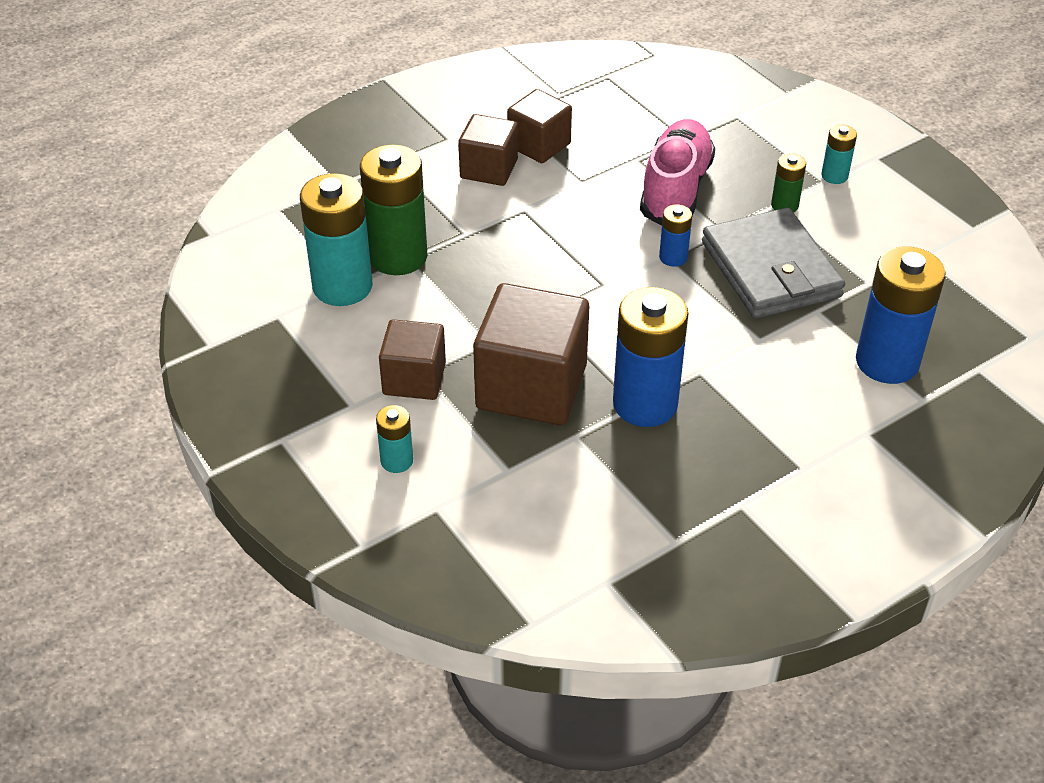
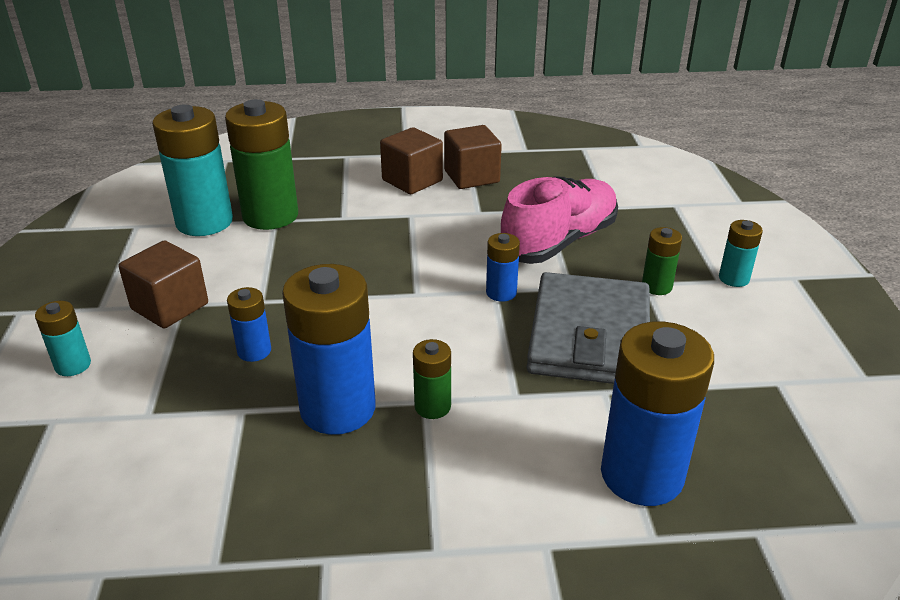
camera: 30 degrees right, 10 degrees down
(531, 387) = (254, 351): brown cube -> blue battery
(710, 373) = (432, 406): none -> green battery

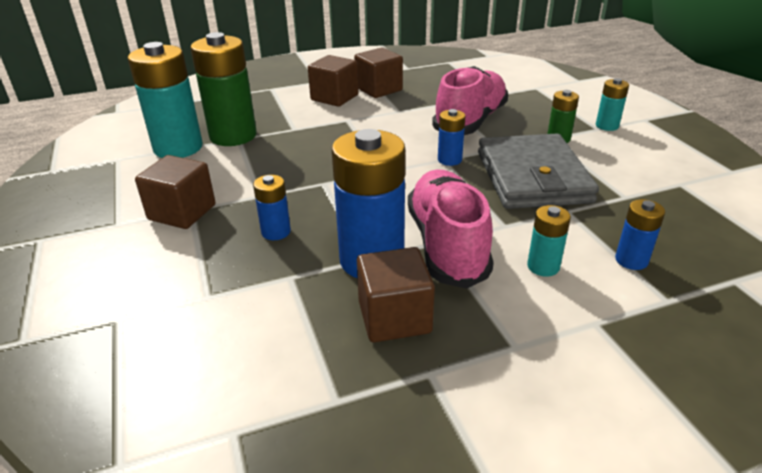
camera: 15 degrees left, 0 degrees up
(73, 365) = (115, 271): turquoise battery -> turquoise battery (543, 266)
(324, 484) = (394, 317): none -> brown cube
(432, 406) = (447, 244): green battery -> pink shoe
(641, 475) = (631, 260): blue battery -> blue battery, size x0.49

